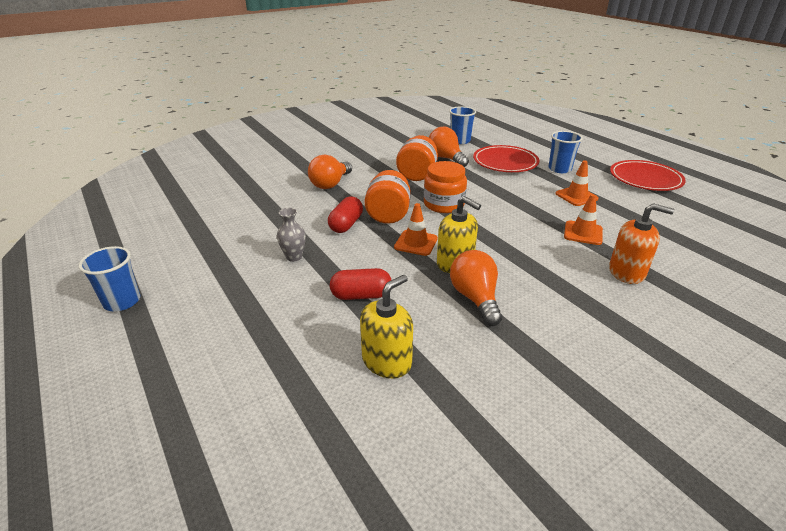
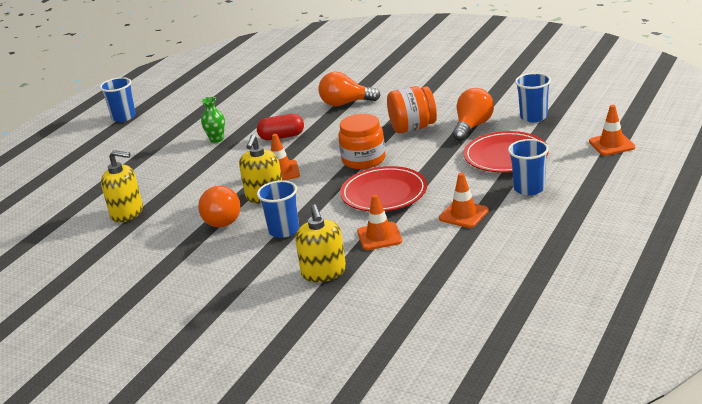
camera: 65 degrees right, 5 degrees down
(294, 257) = (216, 139): grey vase -> green vase
(361, 295) = (190, 179): red capsule -> none
(388, 215) = (316, 145): orange jar -> none
(475, 298) = (222, 219): orange light bulb -> orange light bulb turned 120 degrees clockwise
(527, 136) = (611, 144): none -> orange traffic cone
(533, 271) = (283, 230): none -> blue cup
(627, 272) = (324, 272): orange soap dispenser -> yellow soap dispenser
(645, 179) = (572, 243): red plate -> red plate (384, 193)

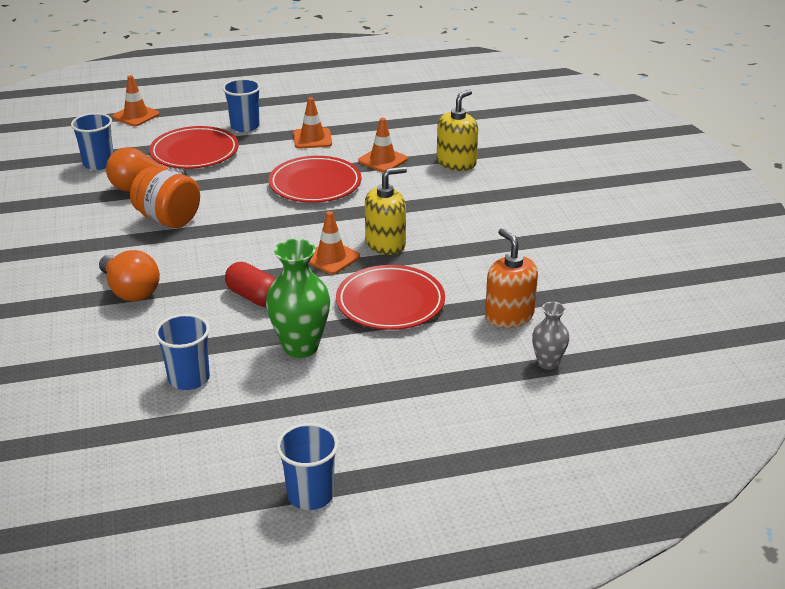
camera: 135 degrees left, 5 degrees up
(75, 208) = (547, 363): none -> grey vase
(127, 213) = (509, 315): yellow soap dispenser -> orange soap dispenser
(206, 177) = (390, 302): none -> red plate
(216, 139) = (301, 347): green vase -> green vase, size x1.74
(222, 219) = (448, 248): orange light bulb -> none
(283, 230) = (426, 206): blue cup -> blue cup (189, 378)
(363, 159) = (262, 220): orange jar -> none

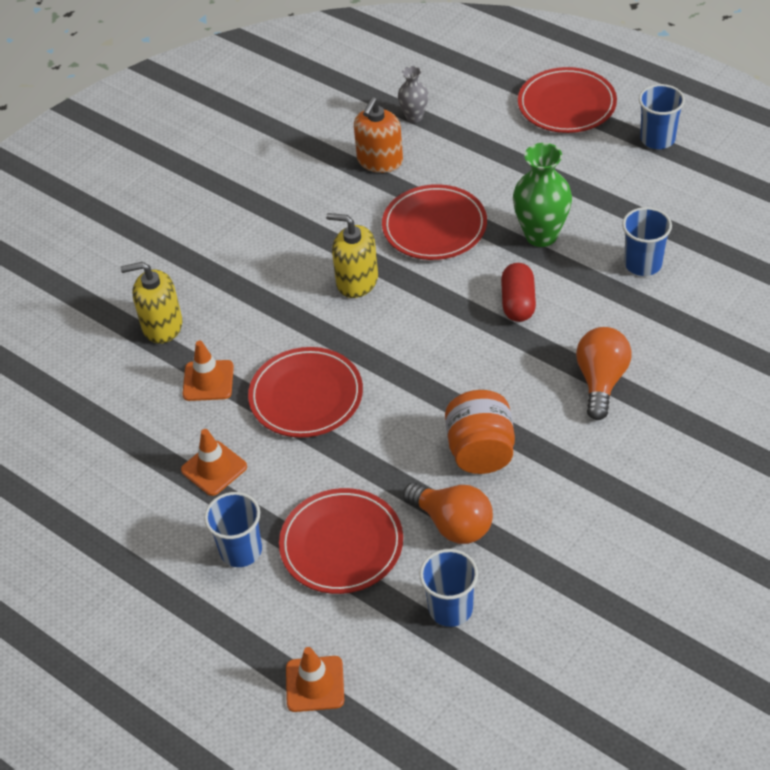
camera: 125 degrees left, 15 degrees up
(331, 258) = (414, 298): orange traffic cone -> none
(443, 467) = (566, 105): none -> red plate

